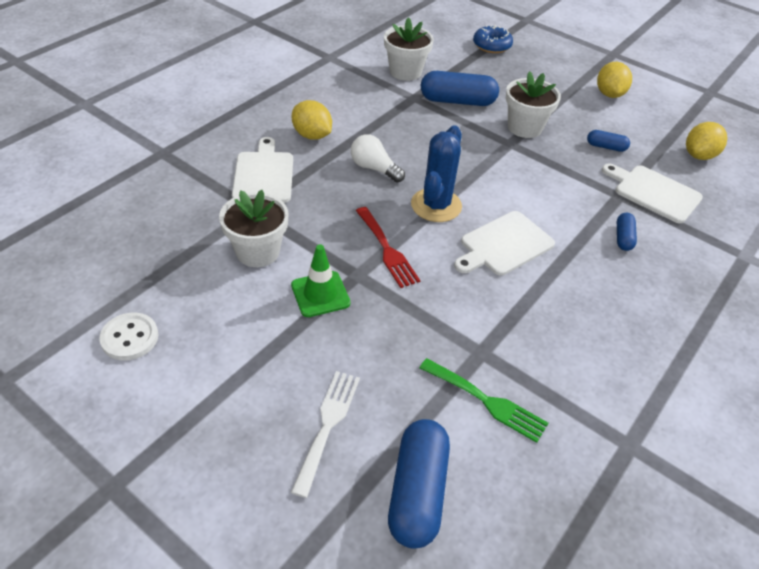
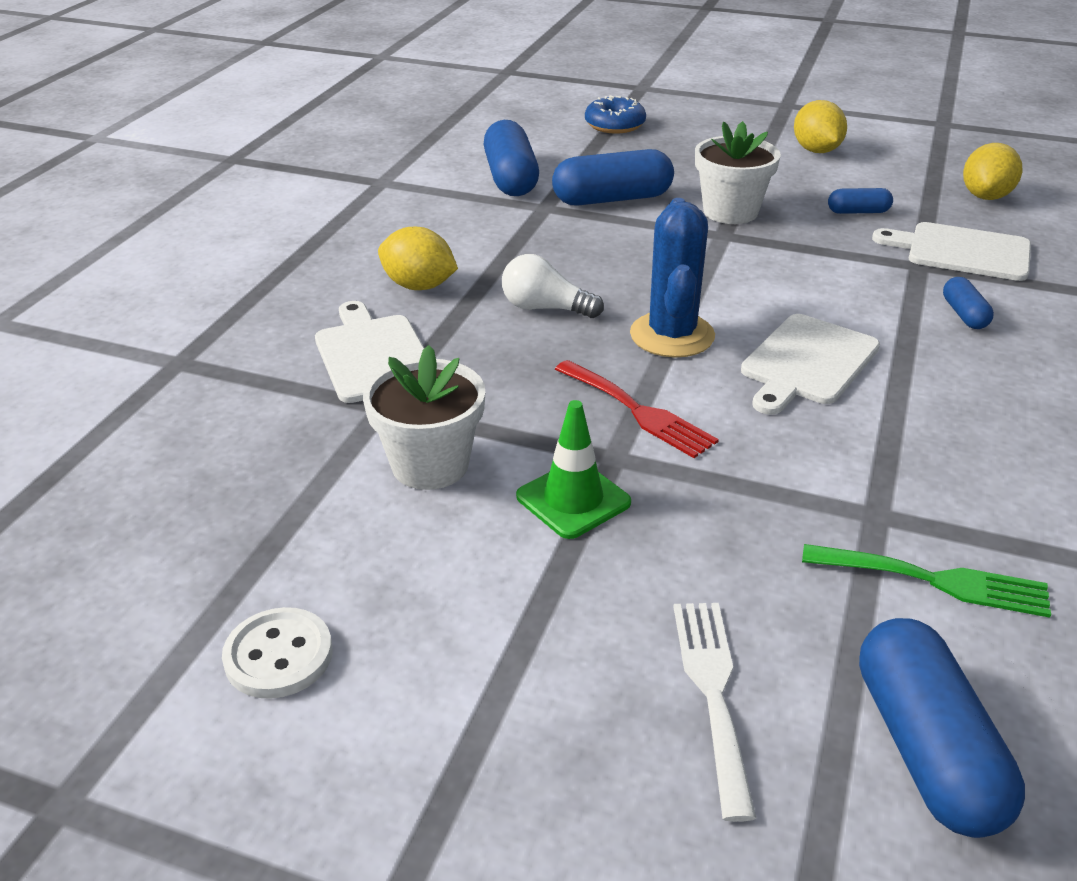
camera: 15 degrees left, 10 degrees down
(405, 72) = (511, 178): white flower pot -> blue capsule

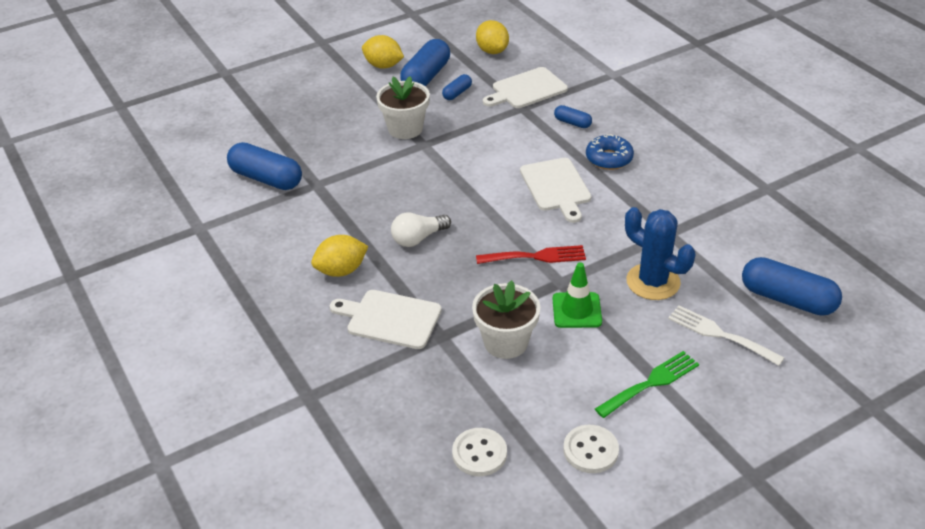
camera: 50 degrees left, 5 degrees up
(183, 542) = (479, 453): none -> white button
(612, 199) = (340, 157): blue capsule -> blue capsule (426, 77)
(615, 125) = (257, 108): blue donut -> blue donut (609, 158)
(672, 335) = (490, 212): blue cactus -> blue cactus (653, 282)
(935, 581) = (716, 243): green fork -> green fork (651, 383)

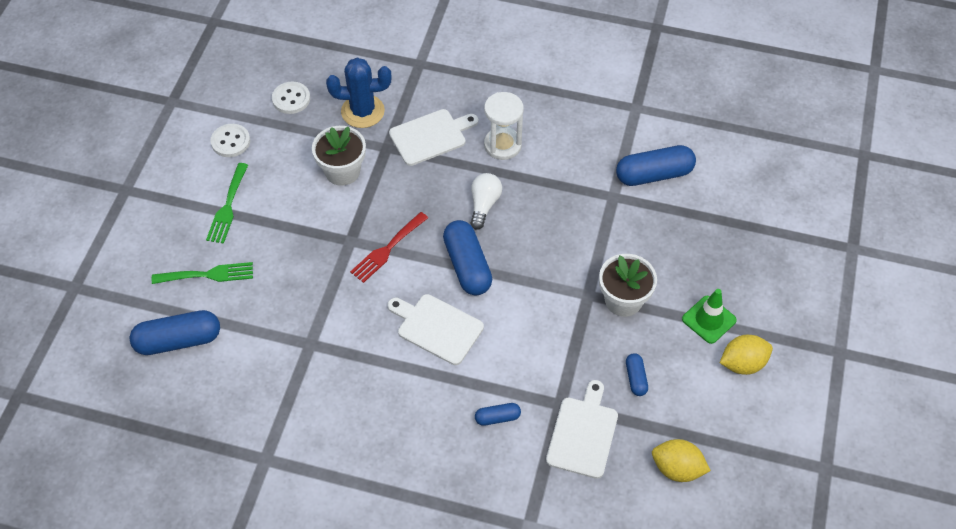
camera: 135 degrees right, 15 degrees up
(341, 270) = (502, 145): yellow lemon -> white hourglass
(426, 77) = (688, 379): blue capsule -> blue capsule (467, 266)
(577, 310) = (319, 226): green traffic cone -> green traffic cone (709, 319)
(609, 158) = (425, 394): blue donut -> none
(653, 282) = (286, 287): blue cactus -> blue cactus (362, 111)
(719, 334) = (208, 275): white fork -> green fork

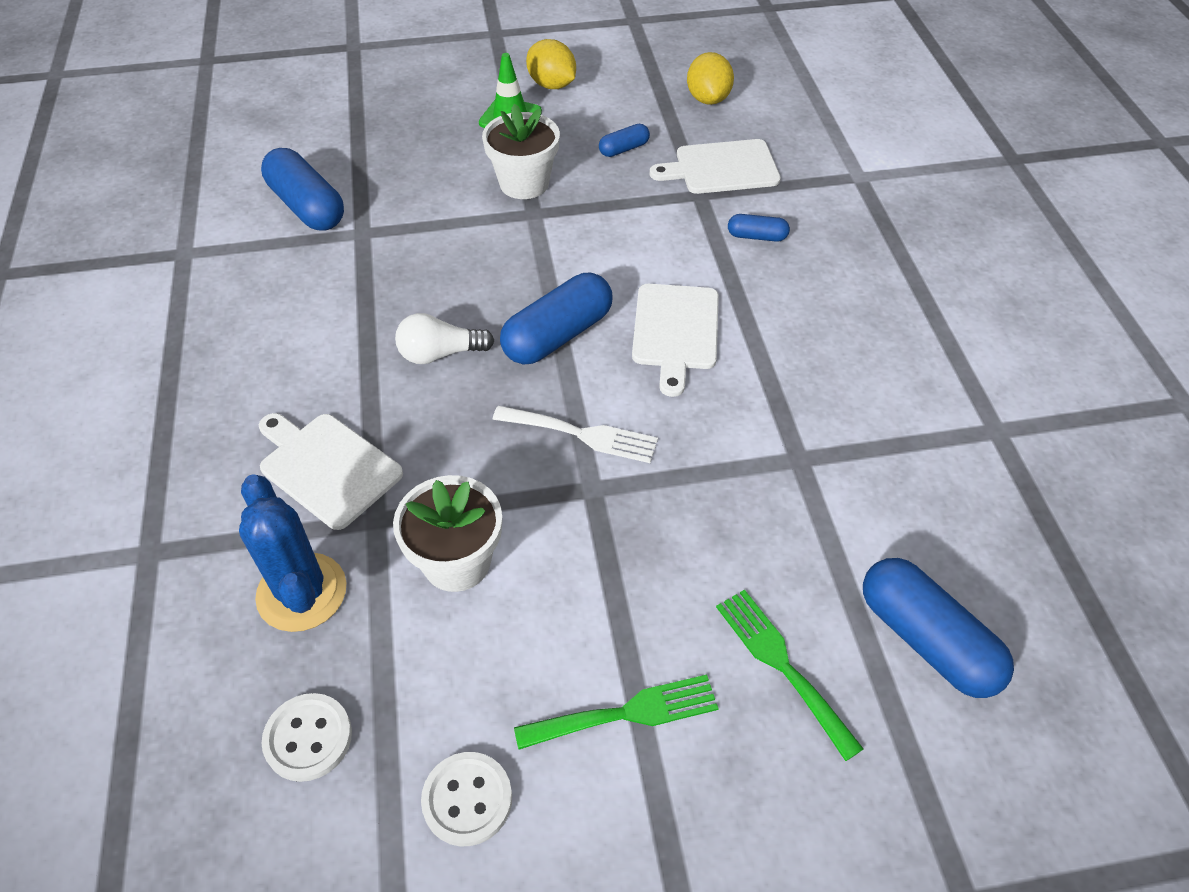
camera: 115 degrees left, 5 degrees down
(387, 249) = (582, 434): red fork -> white fork
(497, 417) = (757, 236): blue capsule -> blue capsule turned 45 degrees counterclockwise
(502, 145) = (312, 371): white hourglass -> none

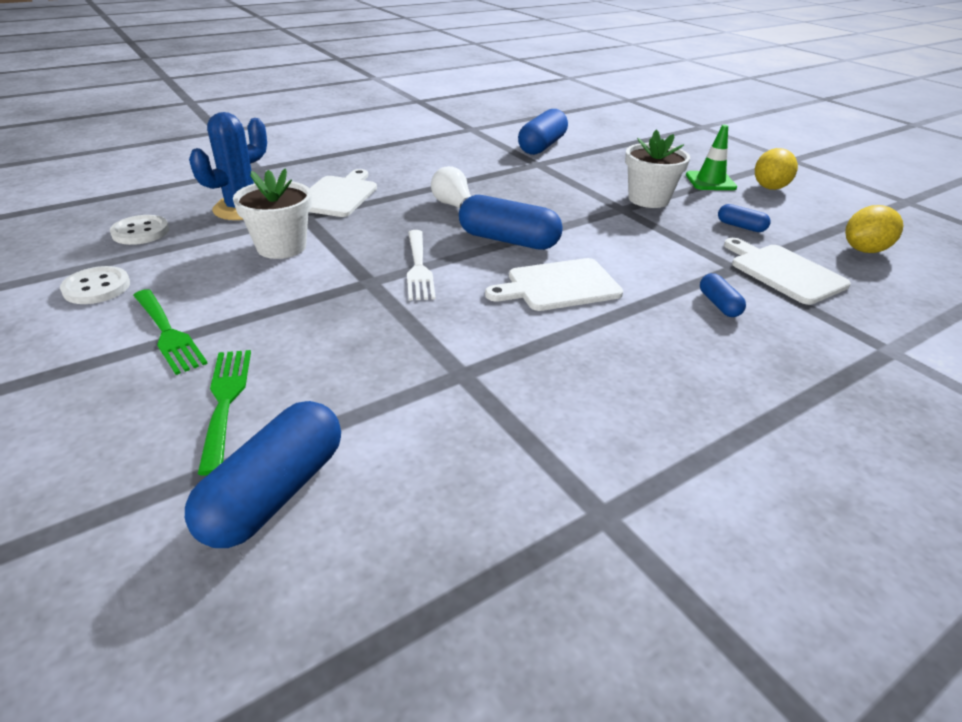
camera: 65 degrees right, 15 degrees down
(782, 665) = (225, 401): green fork -> green fork turned 45 degrees counterclockwise

